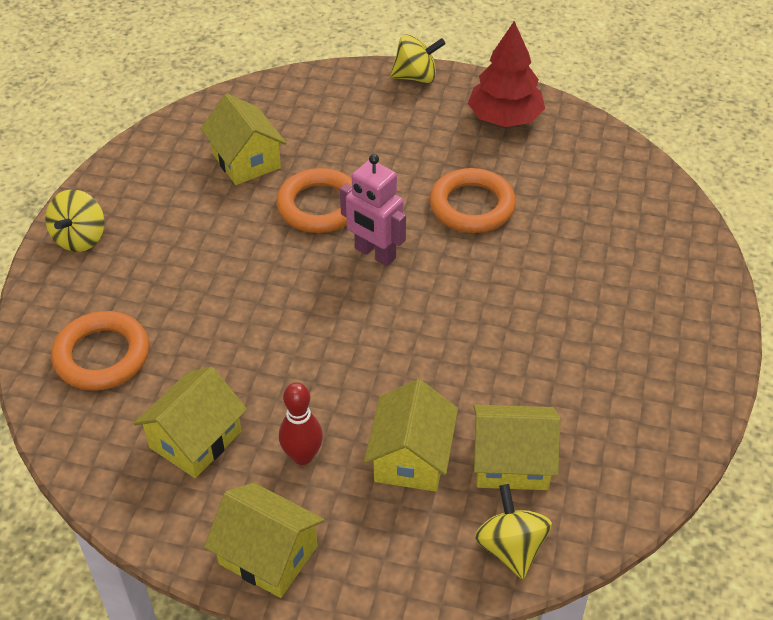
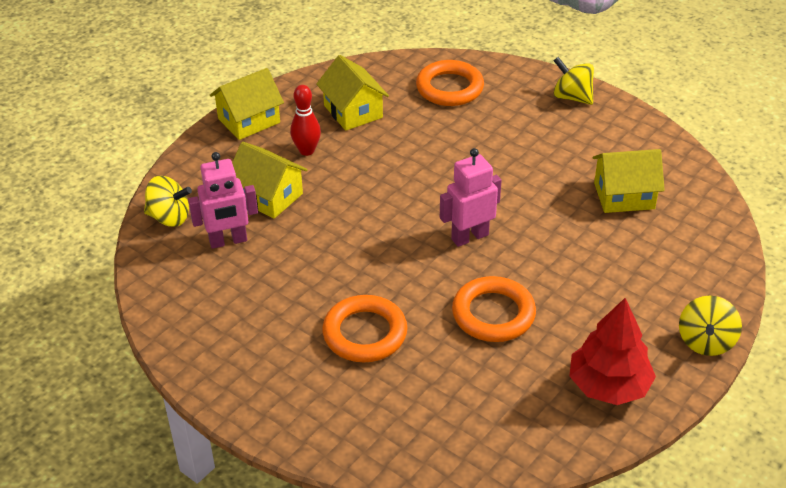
camera: 115 degrees right, 5 degrees down
(319, 206) = (543, 222): orange ring -> orange ring (365, 333)
(511, 462) = (228, 241): yellow house -> pink robot

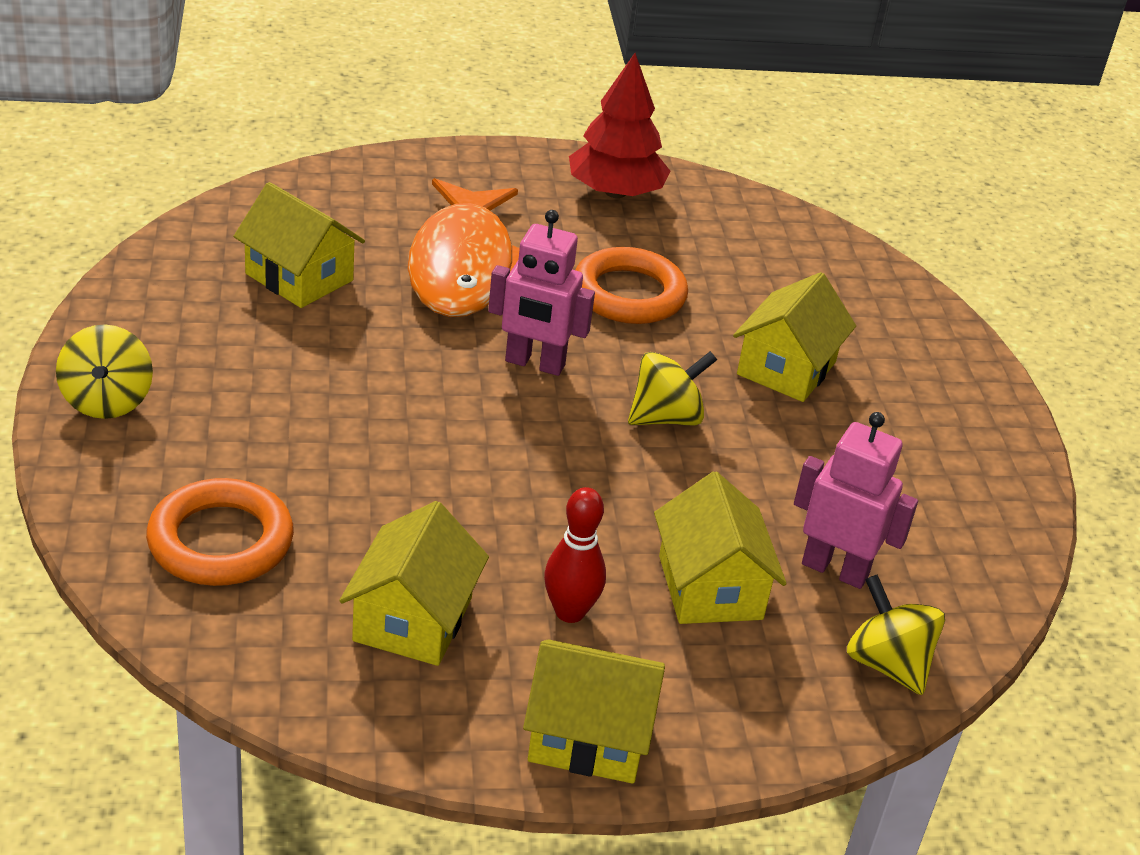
camera: 140 degrees left, 5 degrees down
(365, 333) = (786, 368): orange ring -> yellow house
(582, 262) = (463, 266): none -> orange fish
(705, 341) = (477, 157): yellow spinning top -> yellow spinning top (666, 417)

